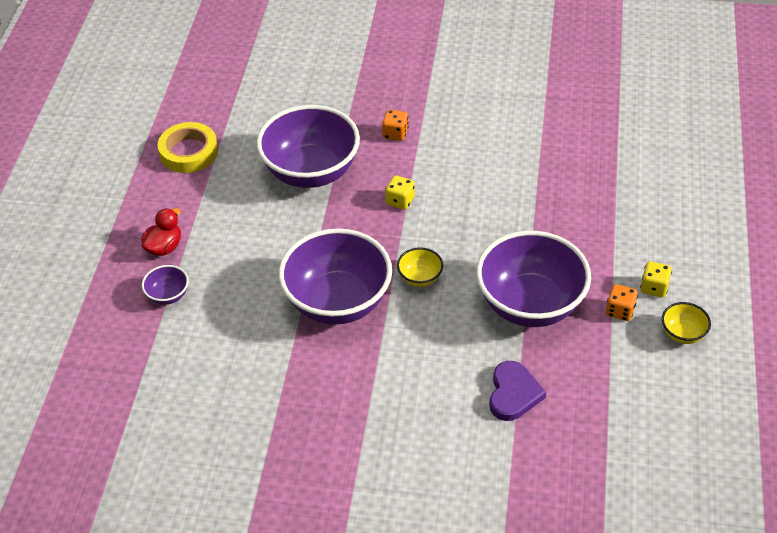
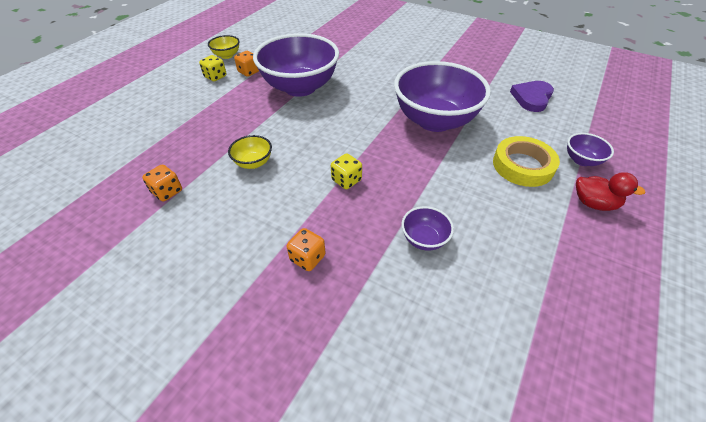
camera: 160 degrees left, 0 degrees up
(164, 247) = (593, 203): red duck -> red duck turned 120 degrees counterclockwise
(189, 152) = (582, 323): yellow tape -> yellow tape (522, 165)
(311, 172) = (424, 239): purple bowl -> purple bowl, size x0.42
(420, 278) = (364, 119): yellow bowl -> yellow bowl (253, 163)
(513, 394) = (345, 55): purple heart -> purple heart (532, 98)
(550, 144) = (167, 192): none -> orange dice

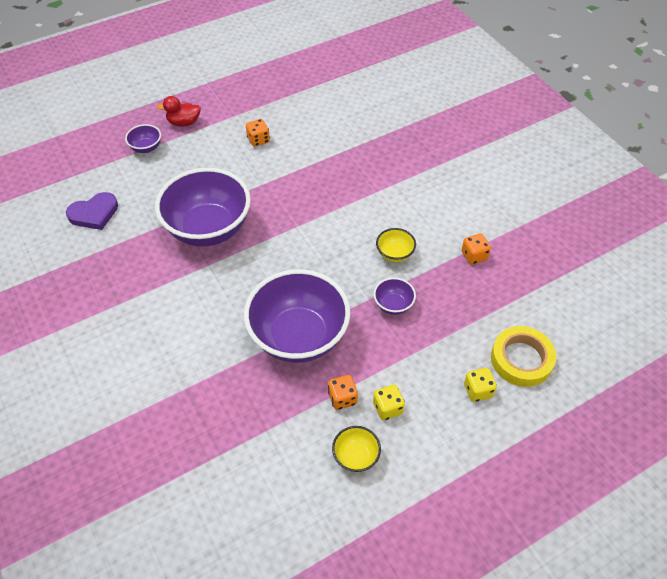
camera: 150 degrees left, 5 degrees up
(307, 258) = (391, 167): orange dice -> orange dice (258, 140)
(346, 180) = (330, 206): yellow dice -> yellow dice (478, 390)
(424, 239) = (312, 148): purple bowl -> purple bowl (393, 305)
(522, 165) = (192, 162): yellow tape -> yellow tape (521, 359)
(593, 203) = (184, 122): red duck -> red duck turned 60 degrees counterclockwise

